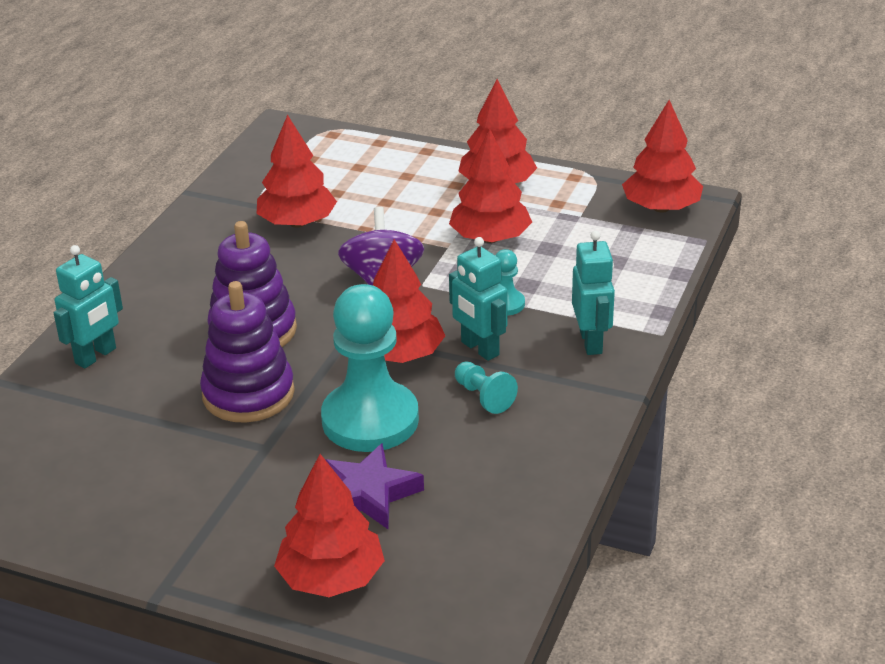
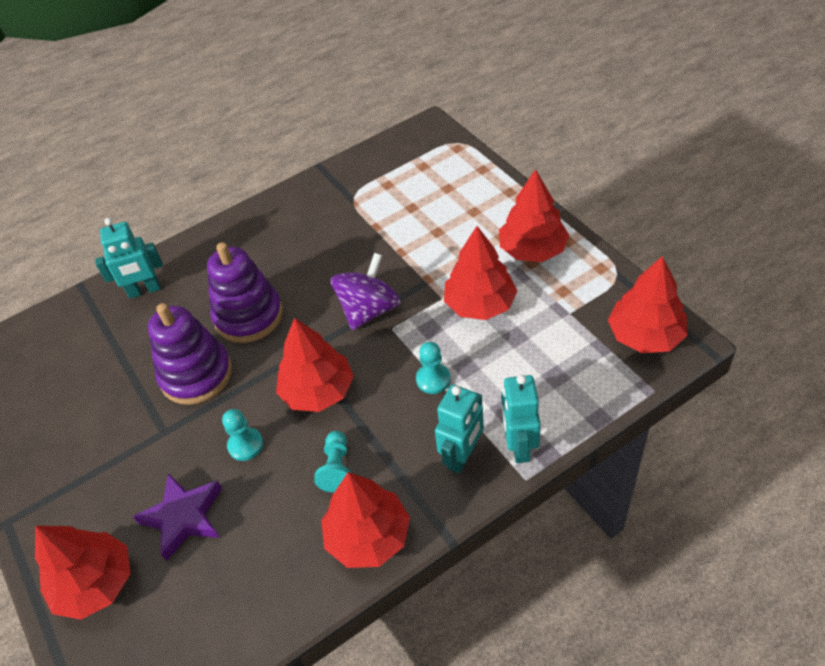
camera: 40 degrees right, 15 degrees up
(297, 223) = (361, 225): red tree -> red tree (368, 536)
(370, 420) = (245, 445): turquoise pawn -> turquoise pawn, size x0.44
(479, 349) = (376, 416): turquoise robot -> turquoise robot (519, 446)

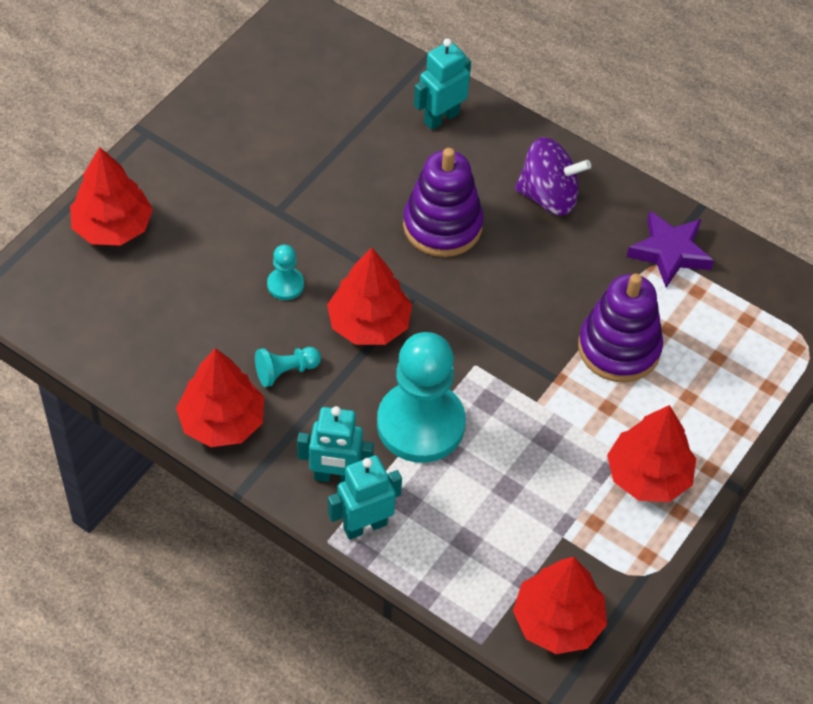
camera: 60 degrees right, 5 degrees up
(144, 290) = (441, 118): turquoise robot -> turquoise robot turned 90 degrees clockwise
(184, 517) = (194, 266): purple star -> purple star (670, 252)
(196, 374) = (351, 210): purple stacking toy -> purple stacking toy (619, 348)
(369, 310) = (492, 335): purple spinning top -> purple spinning top (548, 196)
(433, 379) = (420, 424): turquoise pawn -> turquoise pawn, size x2.28
(480, 304) = (541, 441): red tree -> none

